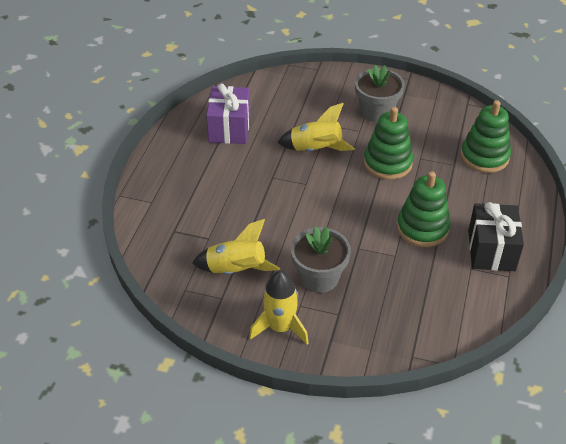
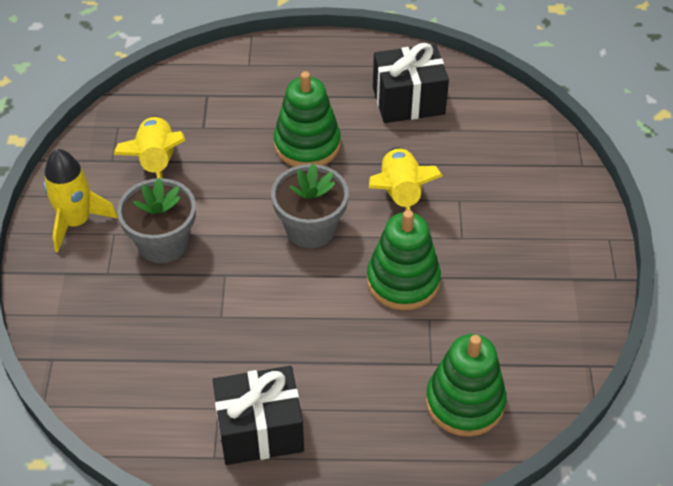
camera: 75 degrees right, 5 degrees up
(229, 128) = (408, 101): purple gift -> black gift
(376, 111) = (514, 250): grey flower pot -> grey flower pot (310, 228)
(422, 228) = (281, 340): green stacking toy -> green stacking toy (307, 144)

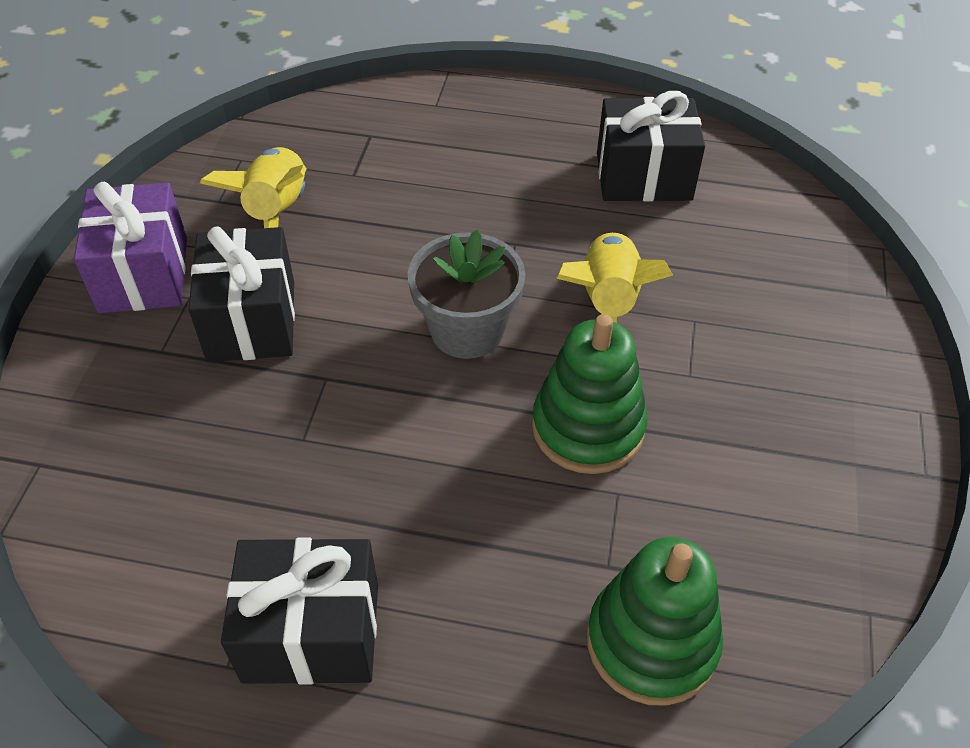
camera: 10 degrees right, 0 degrees up
(77, 222) = (144, 274): yellow rocket -> purple gift
(163, 243) = (252, 320): grey flower pot -> black gift
(307, 144) = (489, 215): green stacking toy -> none

